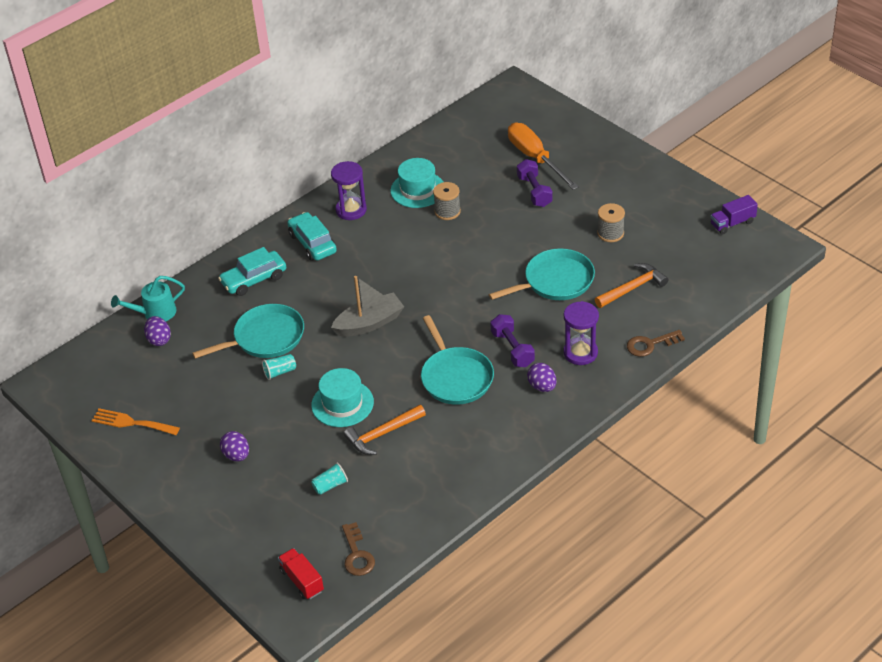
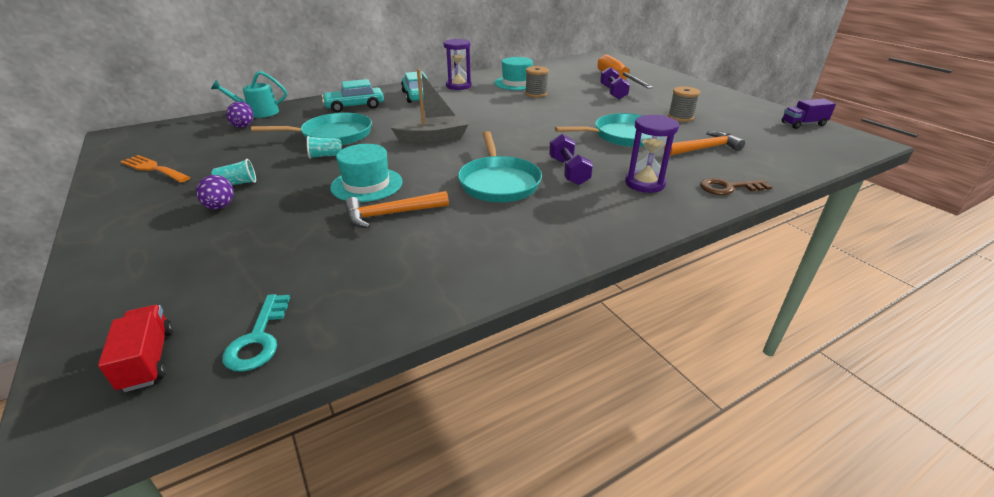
camera: 10 degrees right, 10 degrees down
(330, 485) = (294, 250): turquoise cup -> turquoise cup (238, 184)
(357, 554) = (258, 339): brown key -> turquoise key
(542, 386) = (595, 203): purple egg -> none

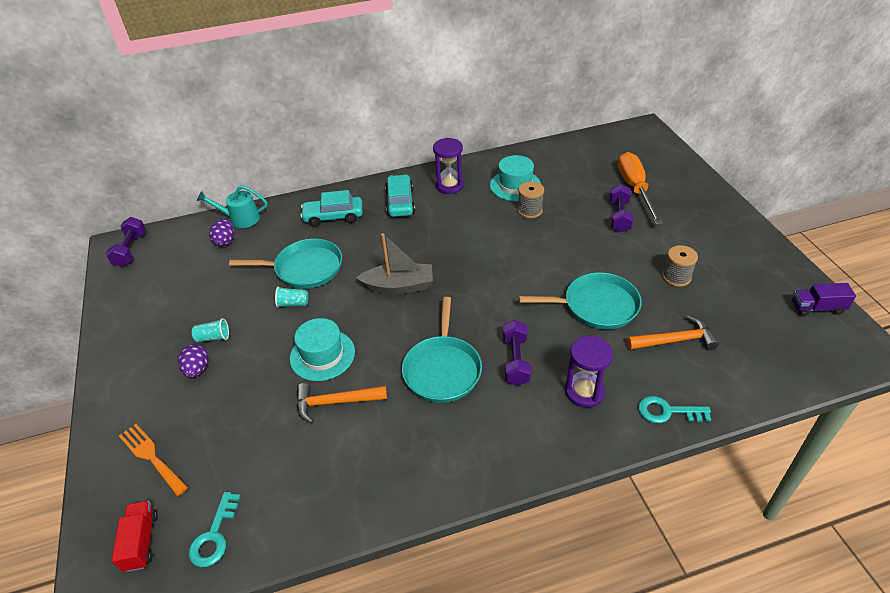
camera: 15 degrees right, 10 degrees up
(135, 137) = (130, 250): none -> purple dumbbell
(153, 168) = (145, 304): orange fork -> orange fork (151, 457)
(728, 188) = (667, 411): brown key -> turquoise key

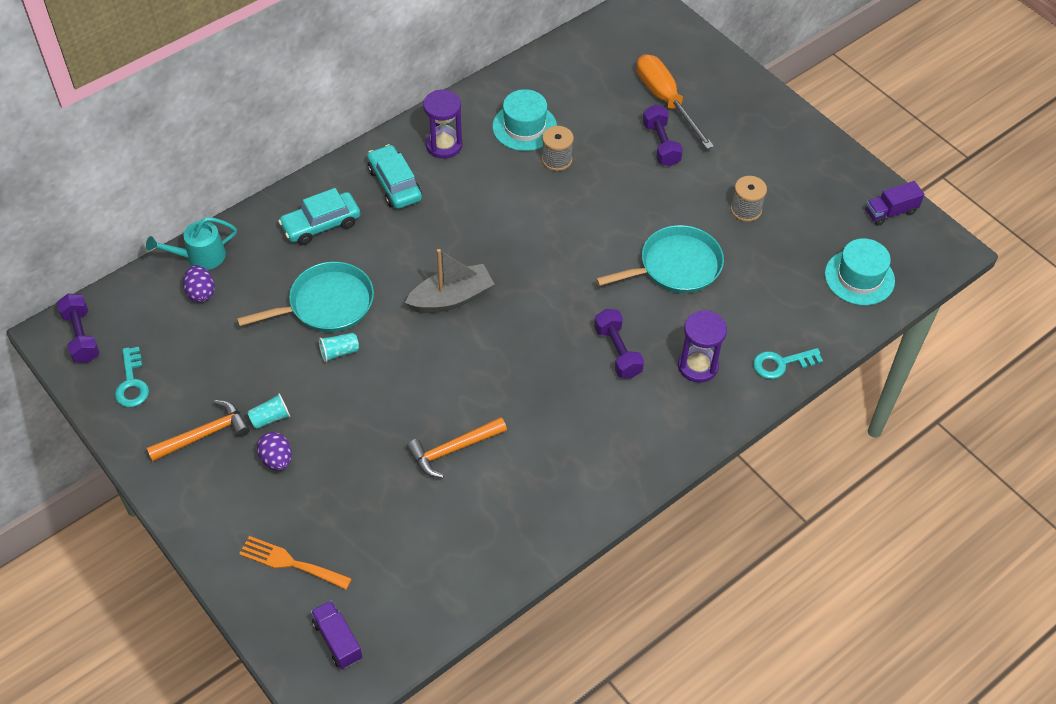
camera: 25 degrees left, 10 degrees up
(141, 541) = (337, 640): red truck -> purple truck
(214, 536) = (407, 612): turquoise key -> turquoise key (132, 383)
(322, 355) = (409, 403): turquoise hat -> turquoise hat (859, 277)
(442, 369) = (547, 382): turquoise pan -> none
(675, 340) = (766, 285): orange hammer -> orange hammer (204, 434)

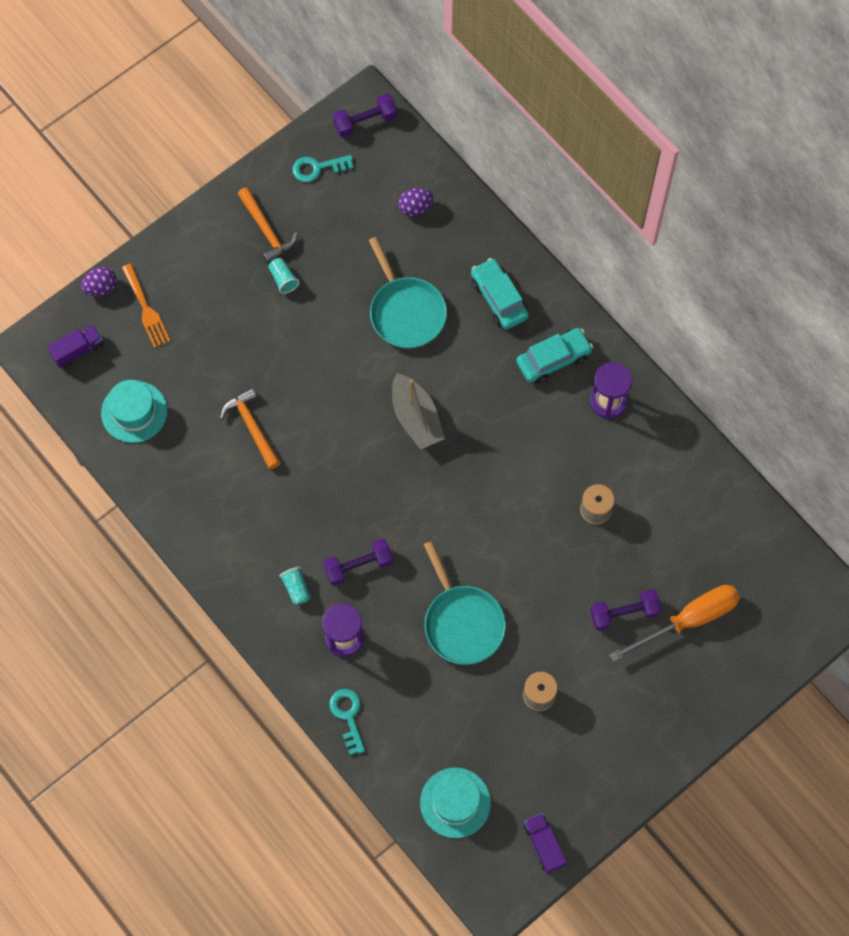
camera: 90 degrees right, 15 degrees up
(200, 256) = (456, 201): turquoise watering can -> none
(277, 459) = (242, 289): purple egg -> purple egg (101, 287)
(290, 563) = (146, 309): orange fork -> orange fork turned 135 degrees clockwise
(339, 352) = (353, 327): turquoise cup -> turquoise cup (296, 588)
(524, 127) = (638, 477): turquoise hat -> turquoise hat (134, 412)

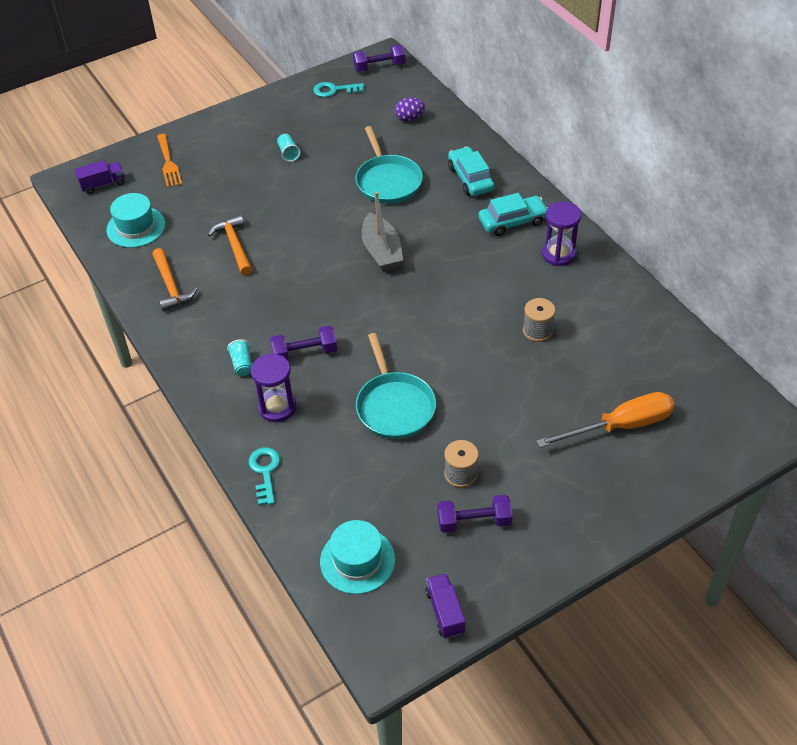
camera: 10 degrees right, 20 degrees down
(101, 287) = (136, 147): purple egg -> none
(266, 230) = (283, 123): orange hammer -> orange hammer (171, 286)
(624, 613) = (556, 414): purple dumbbell -> purple dumbbell (474, 521)

